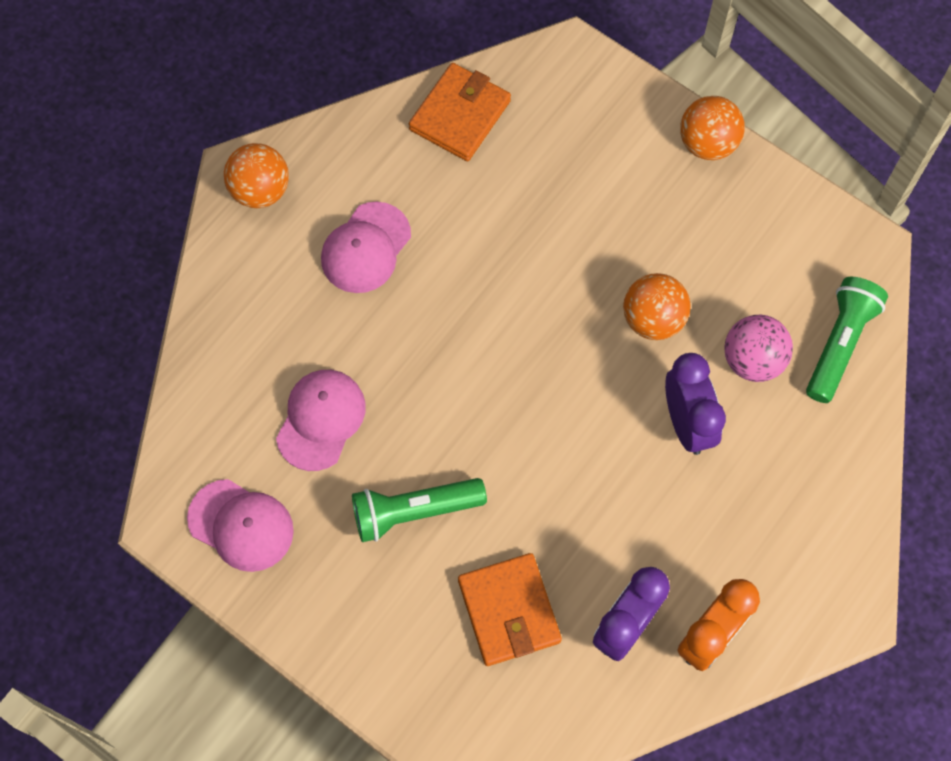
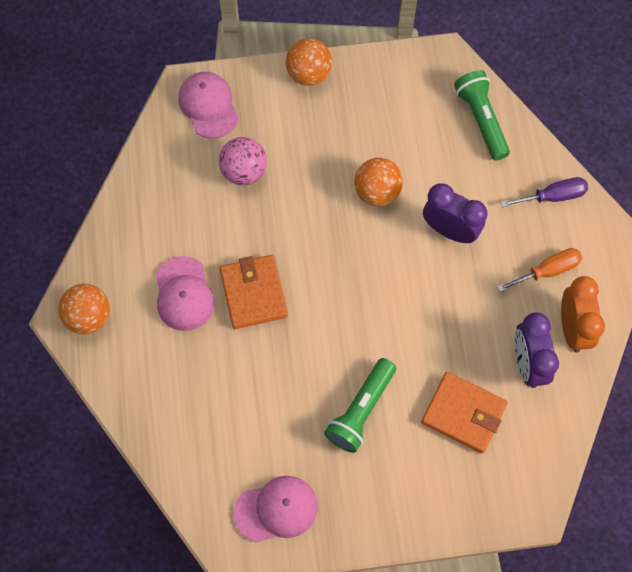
camera: 45 degrees left, 0 degrees up
(321, 420) = (259, 410): pink cap -> pink cap (208, 106)
(460, 115) = (159, 174): orange wallet -> orange wallet (253, 293)
(746, 556) = (547, 271): none -> orange screwdriver
(752, 360) = (448, 167): pink ball -> pink ball (244, 171)
(833, 488) = (553, 196): none -> purple screwdriver

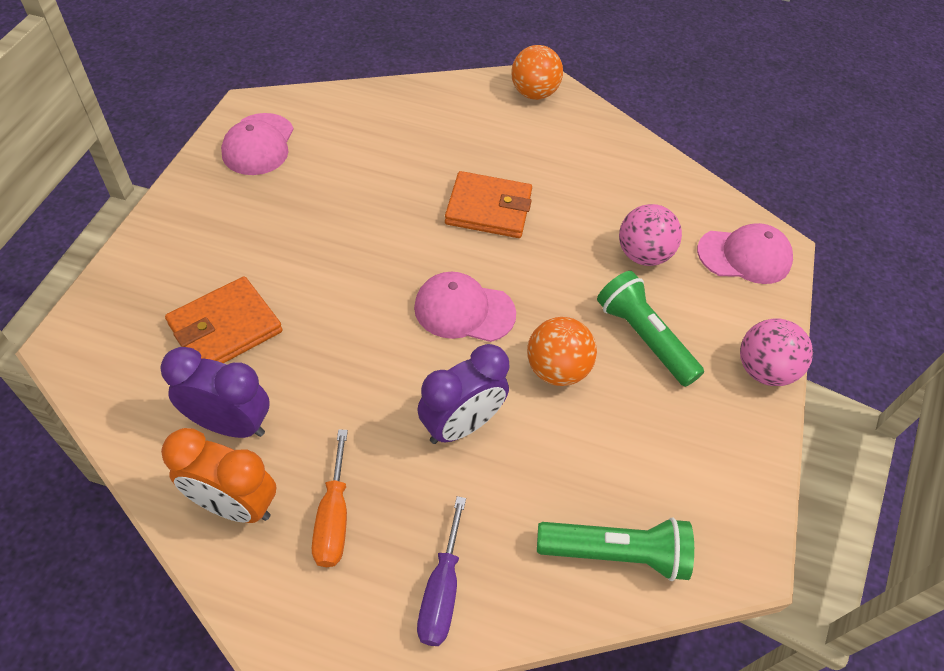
camera: 110 degrees right, 15 degrees down
(184, 294) = (519, 159): pink cap -> pink cap (464, 310)
(309, 74) = (763, 370): orange ball -> pink ball
(361, 410) = (301, 241): green flashlight -> green flashlight (643, 338)

